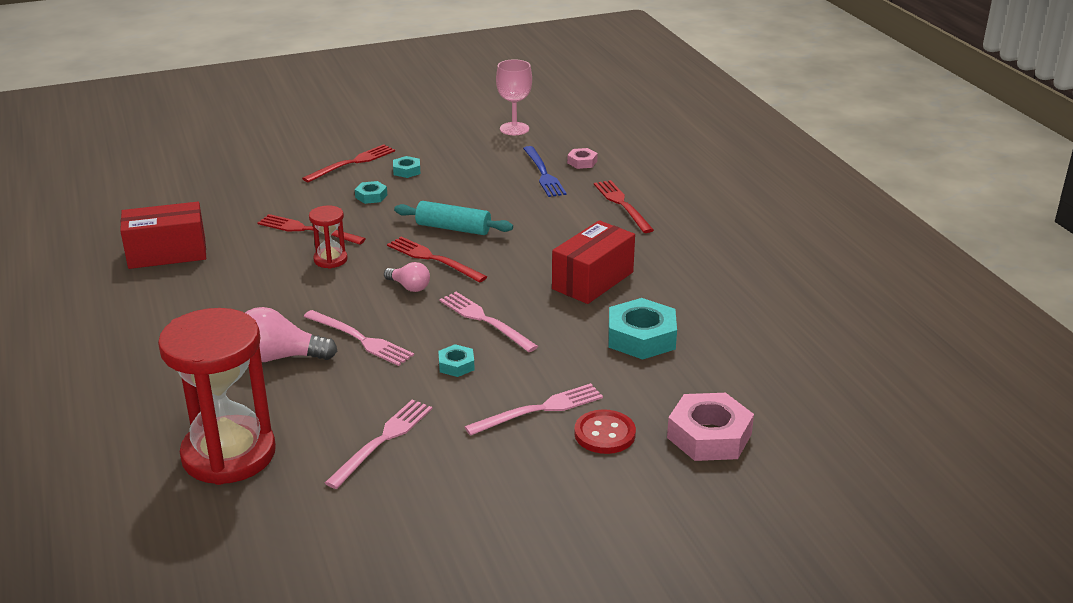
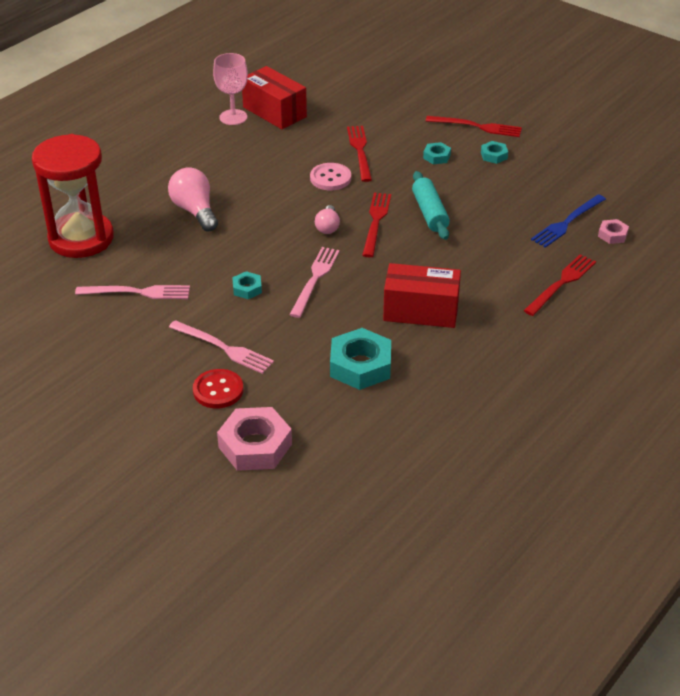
camera: 60 degrees right, 10 degrees up
(330, 260) = (330, 178): red hourglass -> pink button
(360, 339) = (243, 234): pink fork -> none
(514, 129) = (629, 177): pink goblet -> pink goblet (233, 117)

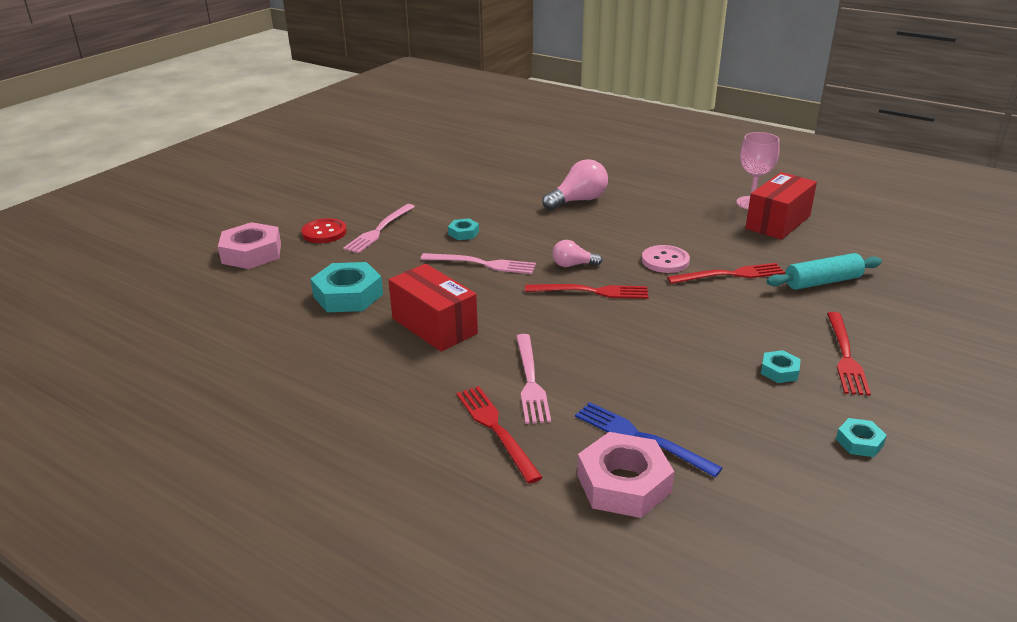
camera: 85 degrees right, 10 degrees down
(81, 238) = (523, 163): red hourglass -> none
(137, 292) = (453, 190): pink fork -> pink fork (530, 381)
(421, 311) = (434, 326): red box -> red box turned 45 degrees counterclockwise
(430, 213) = (622, 325): turquoise rolling pin -> turquoise rolling pin (822, 282)
(436, 156) = (749, 326): turquoise nut -> turquoise nut (859, 442)
(561, 284) = (496, 429): red fork -> red fork turned 150 degrees counterclockwise
(612, 235) = (623, 483): pink nut -> pink nut, size x1.98

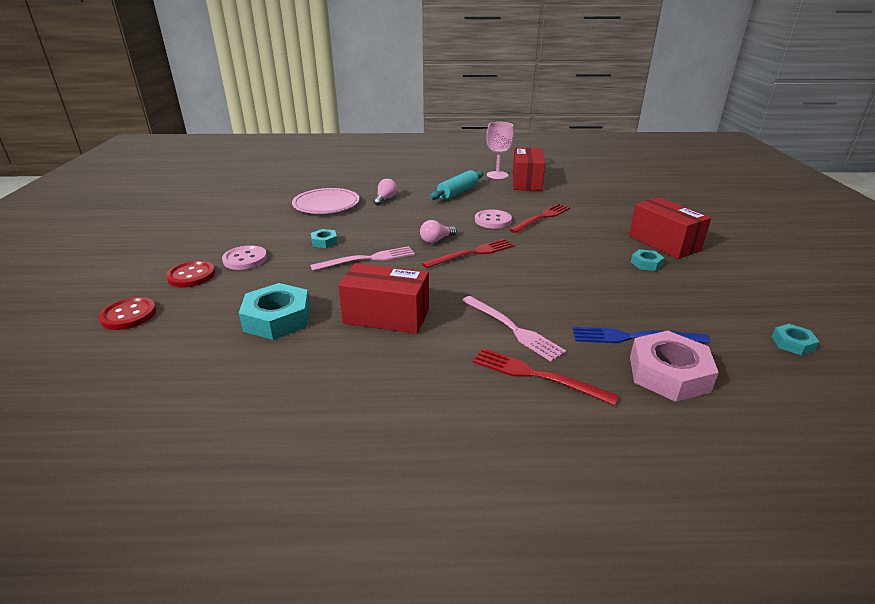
camera: 35 degrees left, 0 degrees up
(252, 253) = (129, 315): pink nut -> red button
(379, 230) = (245, 259): pink fork -> pink button
(511, 191) = (326, 204): none -> pink plate
(578, 201) = (385, 199): pink light bulb -> pink light bulb, size x0.59
(822, 282) = (595, 207): turquoise rolling pin -> turquoise rolling pin (458, 192)
(845, 355) = (664, 243): red fork -> red box
(859, 442) = (740, 288): turquoise nut -> turquoise nut (792, 343)

